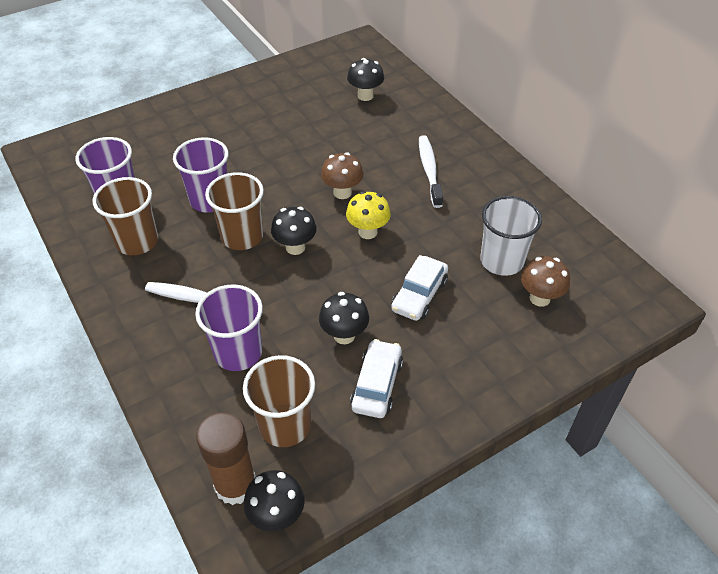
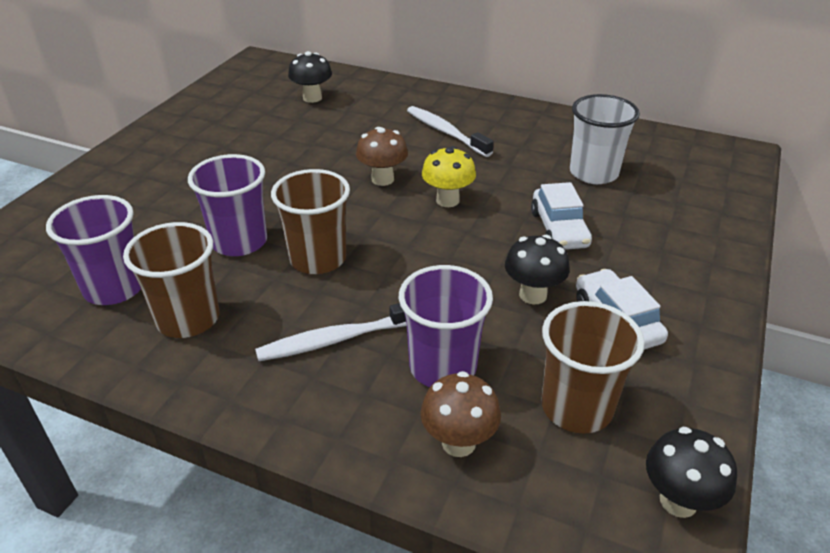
camera: 35 degrees left, 10 degrees down
(235, 485) = (599, 499): brown glue stick -> none
(295, 247) = (389, 243): black mushroom -> none
(539, 298) = (658, 186): brown mushroom -> brown mushroom (458, 442)

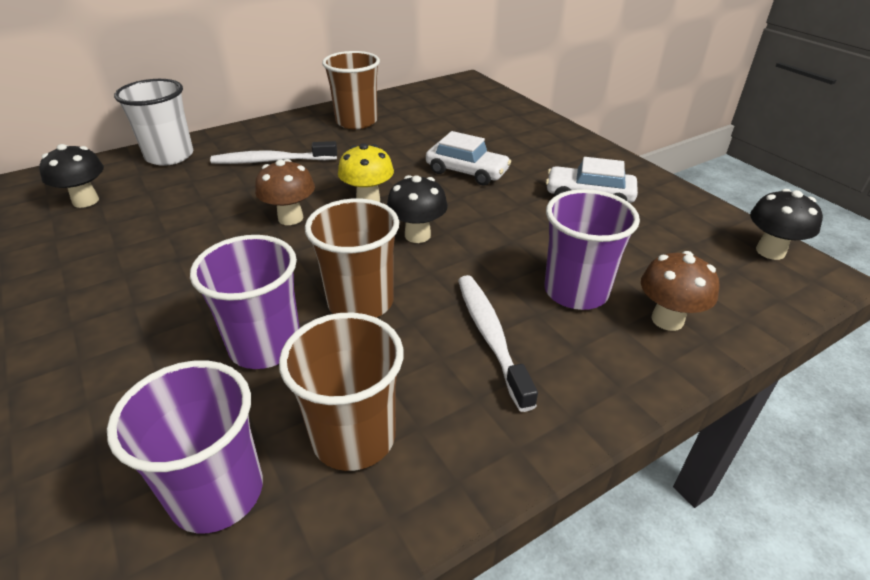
camera: 55 degrees left, 0 degrees up
(337, 339) = (490, 336): white toothbrush -> white toothbrush turned 150 degrees clockwise
(533, 295) = (530, 215): black mushroom -> black mushroom (417, 235)
(576, 407) = (664, 250): brown cup -> brown cup (356, 122)
(593, 173) = (419, 131): white cup -> white cup (170, 156)

